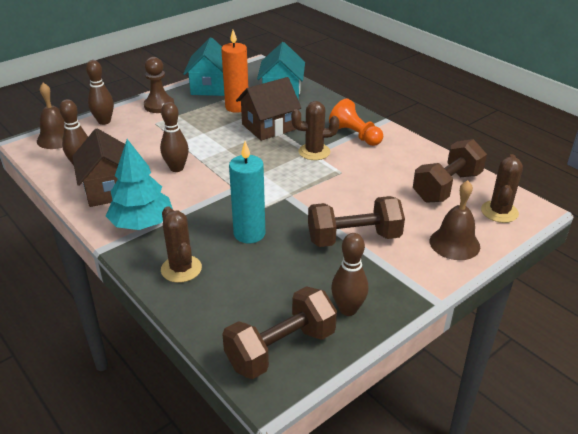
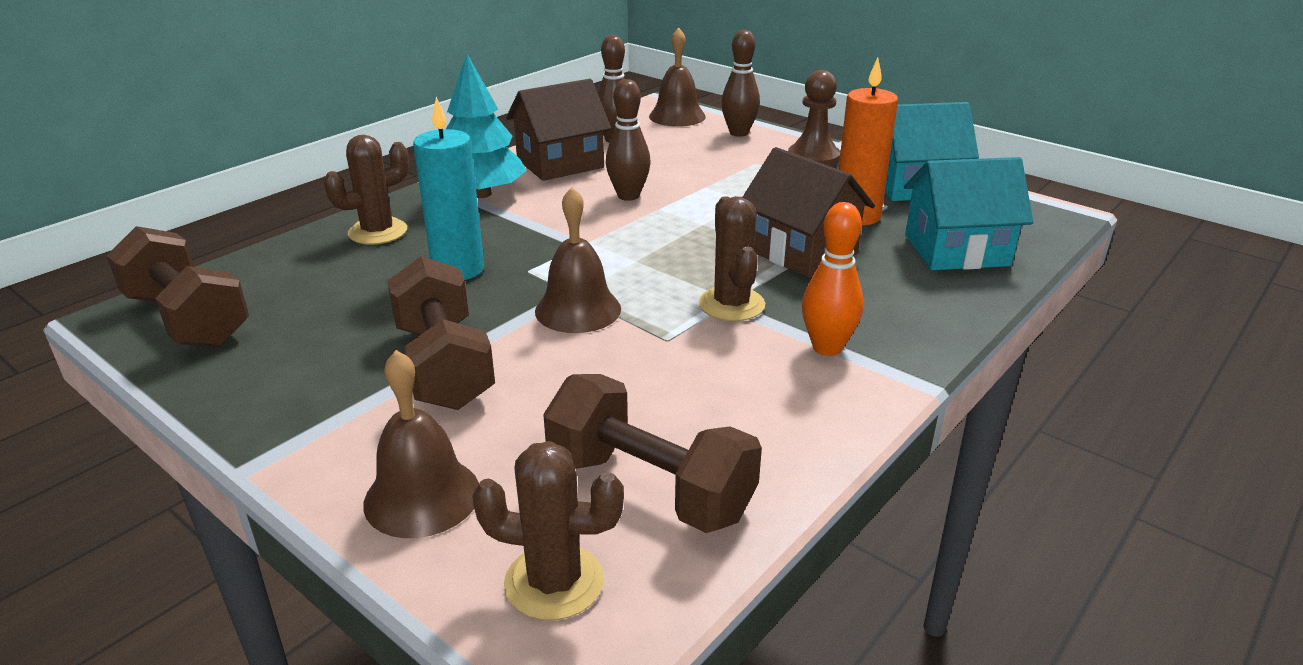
camera: 80 degrees right, 5 degrees down
(308, 195) = (578, 309): none -> brown bell
(348, 309) = (252, 370): brown bowling pin -> none
(355, 135) = (827, 347): orange pawn -> orange bowling pin

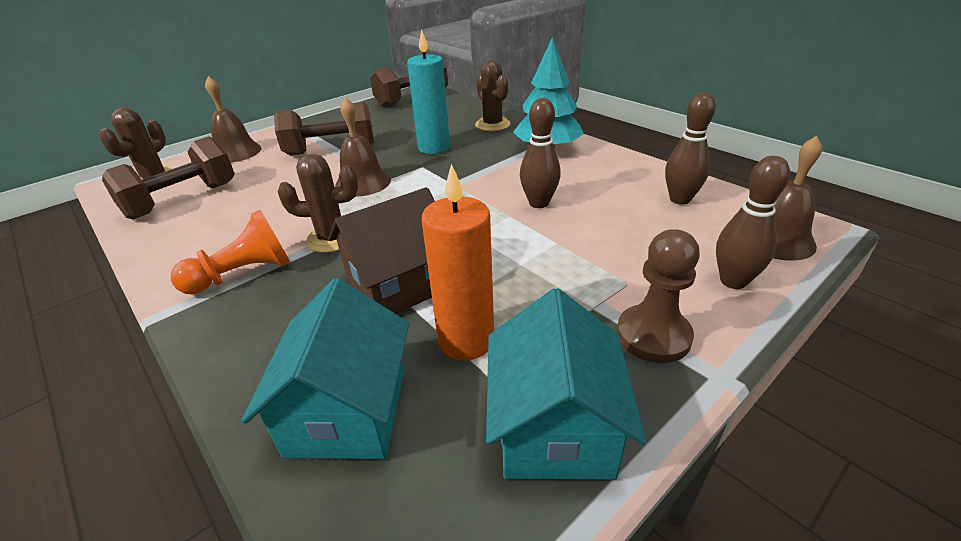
camera: 100 degrees right, 5 degrees up
(560, 163) = (611, 174): brown house -> none
(827, 347) = (243, 274): orange bowling pin -> orange pawn

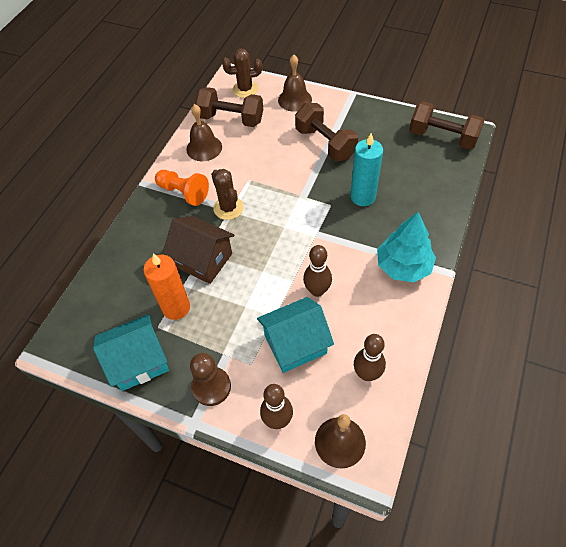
camera: 65 degrees right, 20 degrees up
(348, 411) = (121, 285): turquoise house -> turquoise house (295, 344)
(363, 182) = (293, 186): brown bell -> brown bell (204, 148)
(492, 124) = (426, 213): brown cactus -> none

